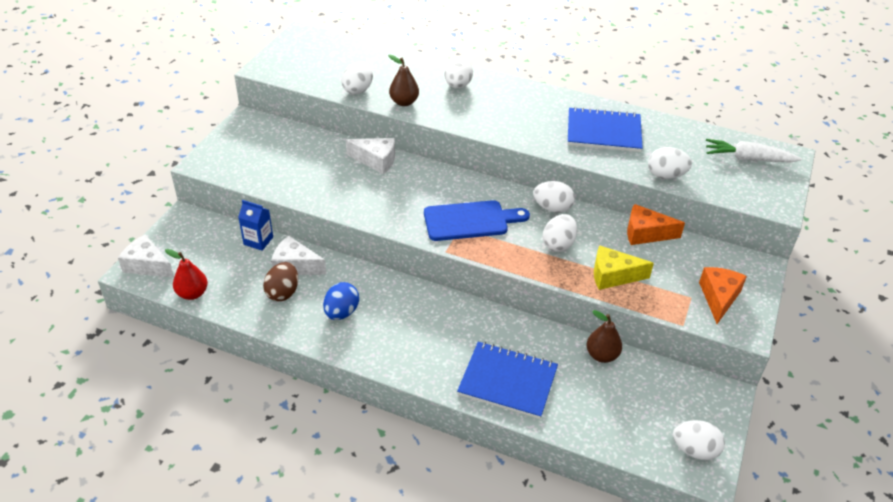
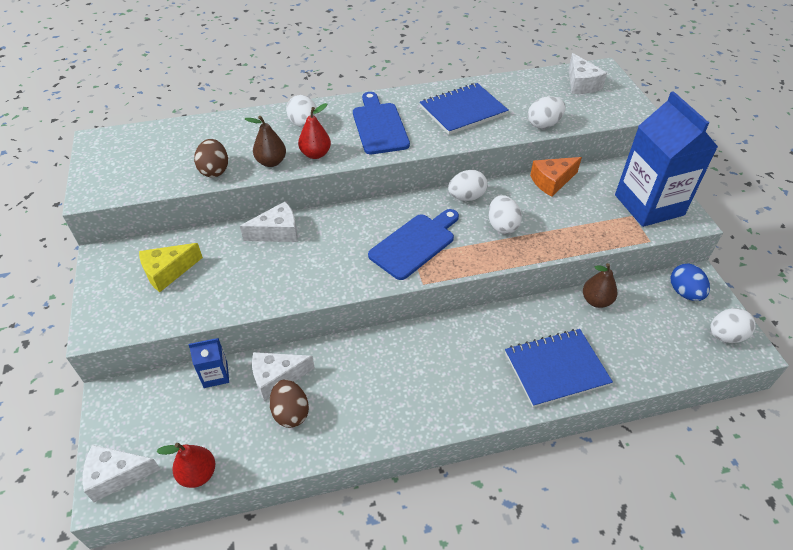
camera: 35 degrees left, 5 degrees up
(341, 312) = (364, 397): blue egg -> blue egg (684, 292)
(358, 90) = (214, 170): white egg -> brown egg
(443, 111) = (316, 154): none -> red pear
(516, 113) = (379, 126): none -> blue cutting board
(613, 276) = (566, 229): yellow cheese -> yellow cheese (168, 272)
(719, 297) = (649, 205): orange cheese -> blue carton
(748, 159) = (581, 84): white carrot -> white cheese

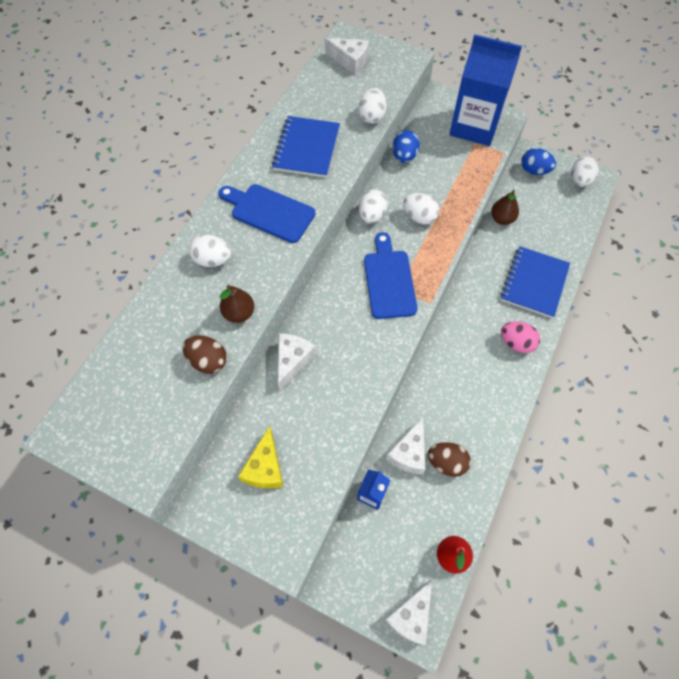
camera: 50 degrees left, 15 degrees up
(316, 154) = (260, 276): red pear -> none
(471, 393) = (516, 343): none -> pink egg
(552, 181) = (404, 156): orange cheese -> blue egg

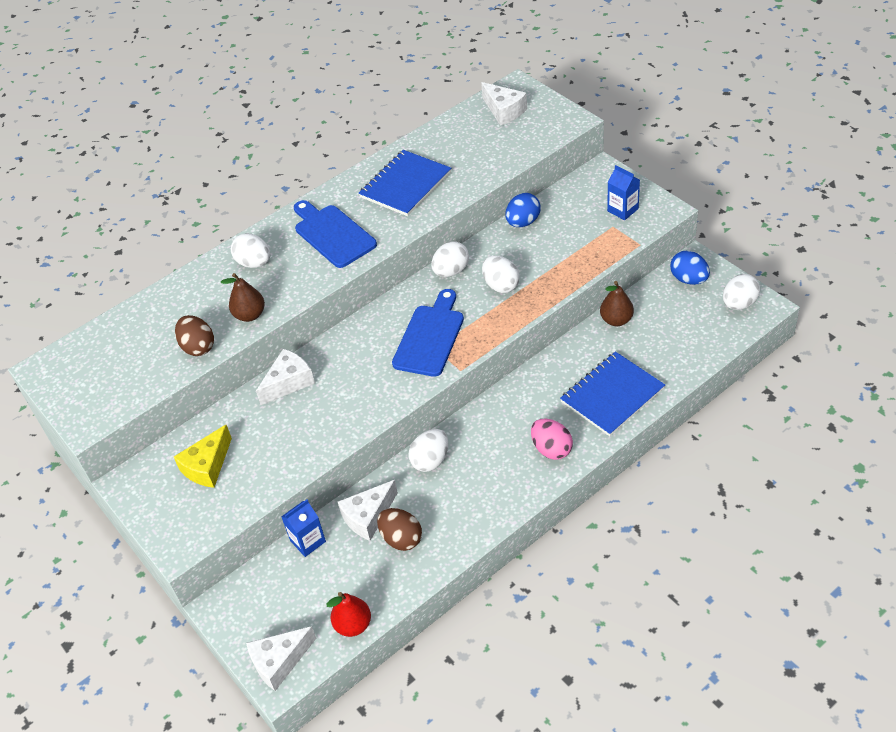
camera: 30 degrees right, 15 degrees down
(372, 116) = (492, 169): white egg -> white egg (430, 460)
(474, 126) = (622, 210): blue carton -> blue carton, size x0.44

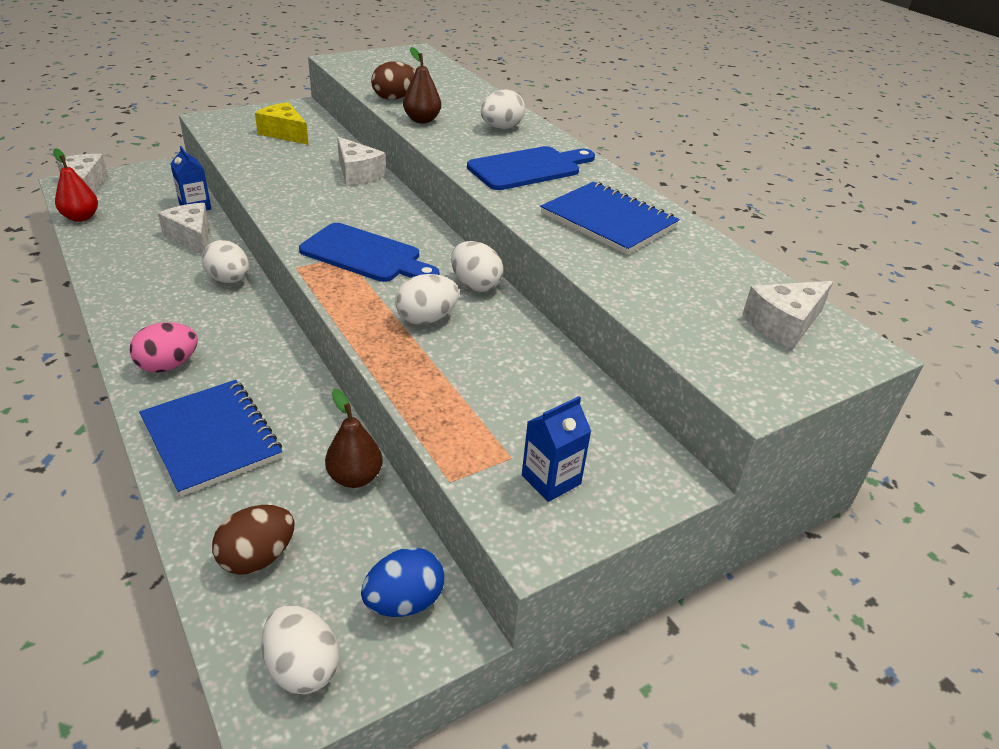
camera: 90 degrees right, 10 degrees down
(401, 539) = (147, 251): brown egg -> brown egg (257, 557)
(523, 222) = (554, 361): blue egg -> none

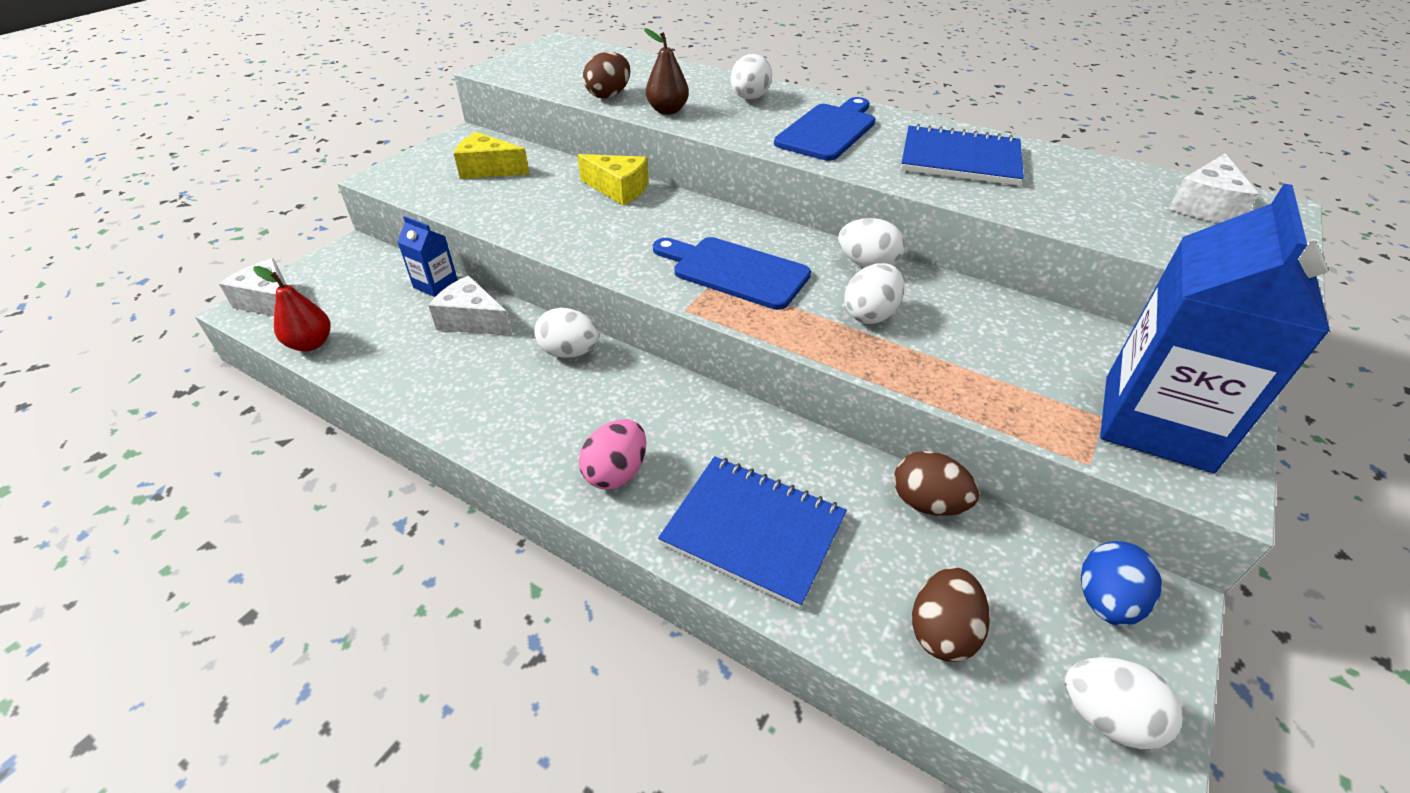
camera: 25 degrees left, 5 degrees up
(355, 477) = (927, 503): brown pear -> brown egg
(357, 173) = (619, 189): white cheese -> yellow cheese
(365, 255) = (734, 271): blue cutting board -> blue cutting board turned 150 degrees counterclockwise
(551, 479) = (1156, 422): blue carton -> blue carton, size x2.28

